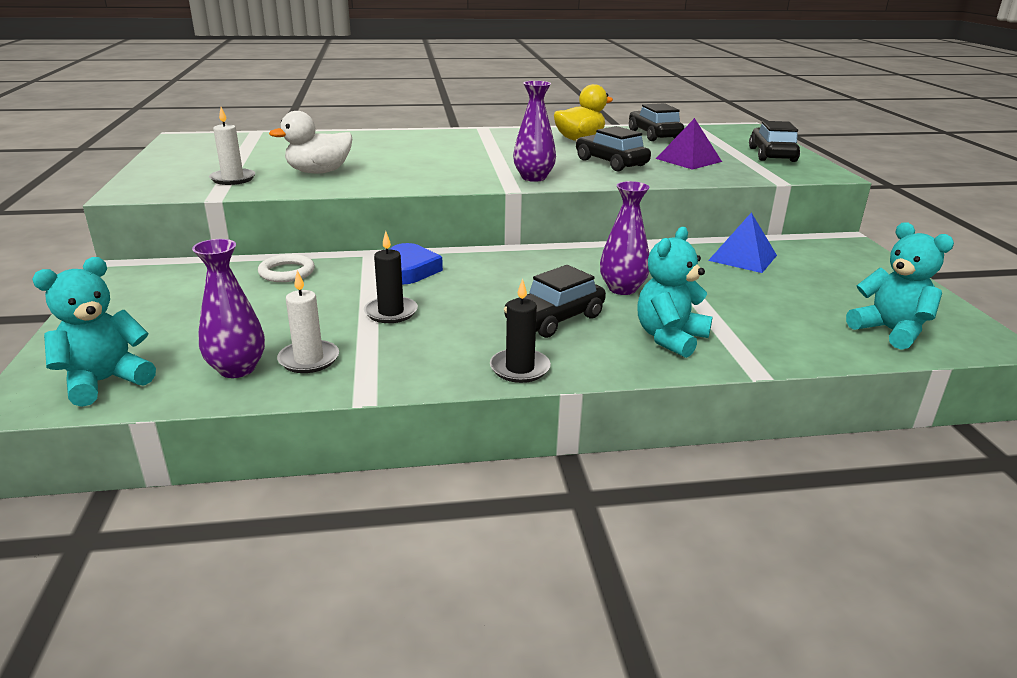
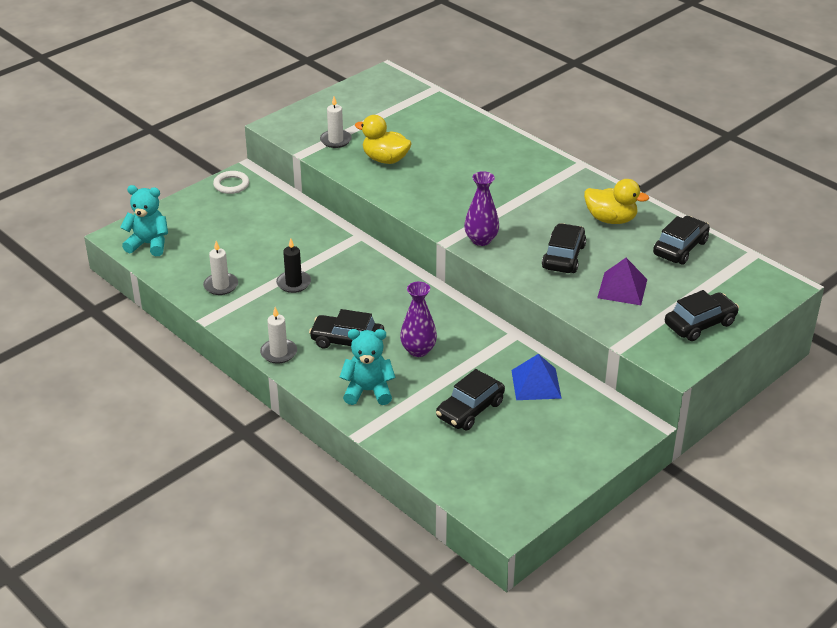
camera: 55 degrees right, 10 degrees up
(237, 369) = (192, 271): purple vase -> none
(287, 272) = (301, 223): white ring -> white ring (231, 185)
(319, 172) = (385, 159): white duck -> yellow duck
(410, 270) = (353, 262): blue heart -> none
(520, 368) = (278, 353): black candle -> white candle
(760, 297) = (470, 410): none -> black car
(890, 331) = (475, 476): turquoise teddy bear -> none

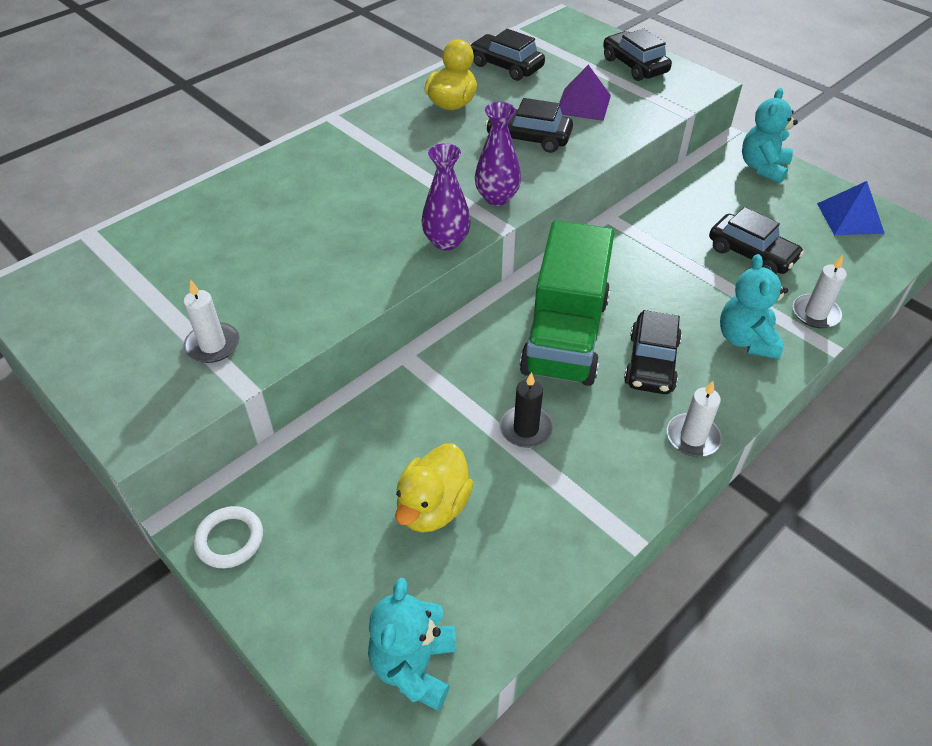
camera: 90 degrees left, 10 degrees up
(221, 285) = (538, 527): white candle -> white candle (815, 313)
(376, 303) = (565, 336): none -> green truck
(385, 159) = (285, 286): yellow duck -> yellow duck (433, 507)
(418, 350) = (655, 295): purple vase -> purple vase (446, 241)
(536, 384) = (693, 205): blue pyramid -> blue pyramid (850, 218)
(602, 438) = (763, 167): none -> turquoise teddy bear

